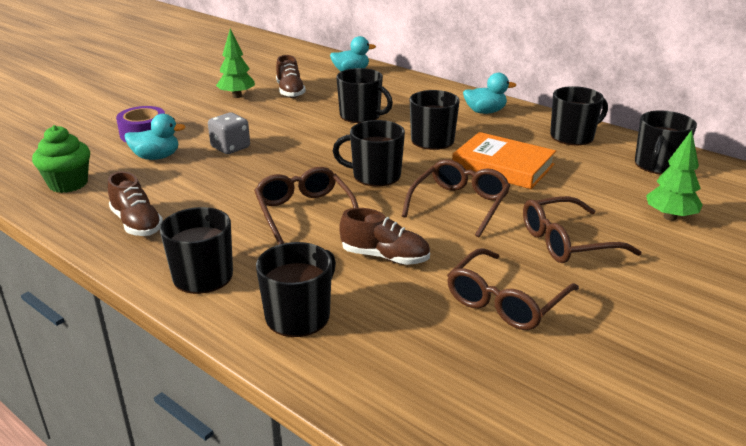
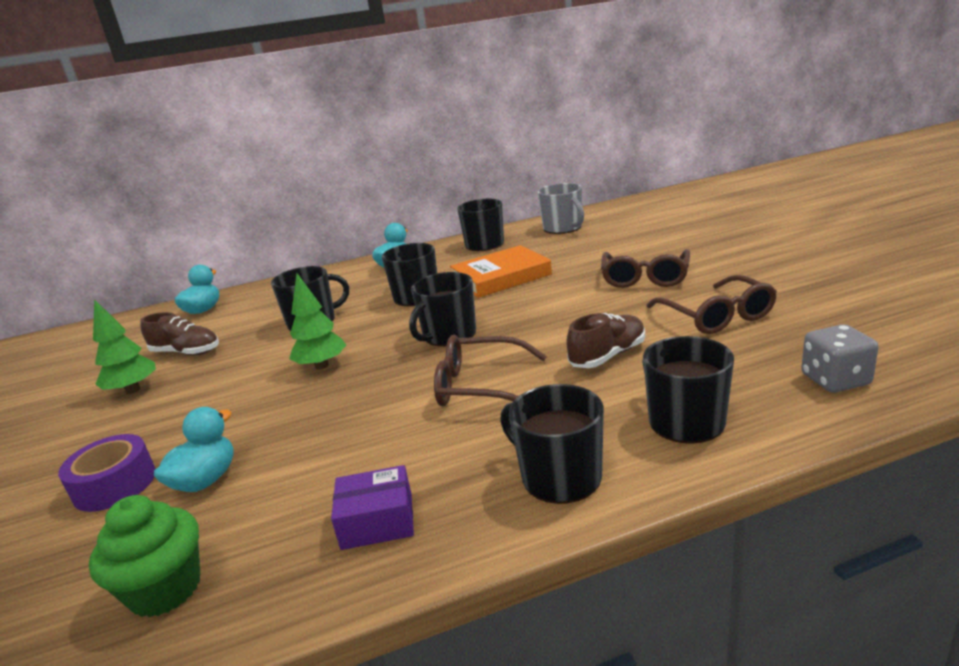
camera: 55 degrees left, 5 degrees down
(137, 223) = (377, 521): brown shoe -> purple box
(230, 147) = (266, 414): grey dice -> grey dice (835, 380)
(459, 205) = (547, 306): brown glasses -> none
(658, 165) = (563, 228): black mug -> grey mug
(670, 217) = (639, 240): green tree -> green tree (322, 366)

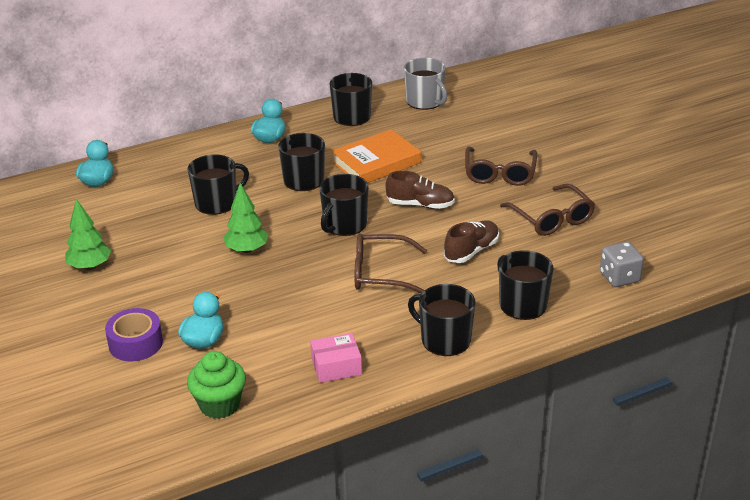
camera: 10 degrees left, 10 degrees up
(186, 352) = (113, 230): brown shoe -> brown shoe (420, 205)
(377, 521) = (336, 366): purple box -> pink box

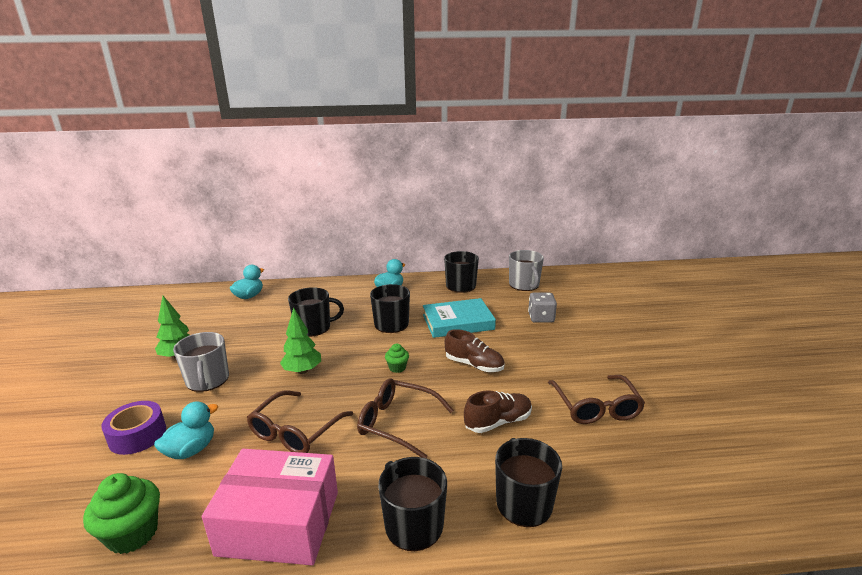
camera: 20 degrees right, 10 degrees down
(152, 281) = (207, 380): none -> grey mug
(336, 366) = (279, 522): pink box -> pink box, size x1.96
(344, 225) = (397, 368): black mug -> green cupcake
(376, 162) = (458, 322): orange book -> turquoise book
(500, 173) = (561, 352): brown glasses -> brown glasses (296, 431)
(619, 277) = (654, 499): grey dice -> grey dice (541, 318)

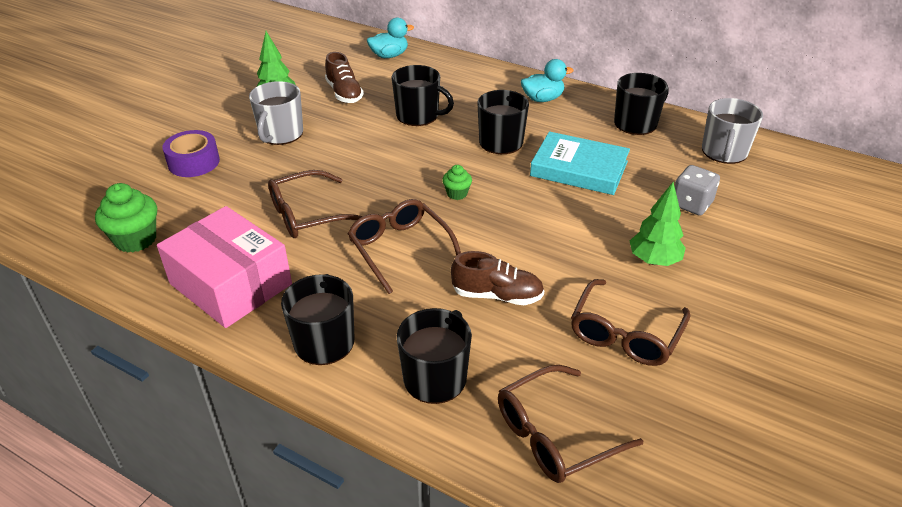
camera: 35 degrees right, 15 degrees up
(191, 450) = (219, 193): turquoise duck -> none
(302, 371) = (366, 159): green tree -> green tree (654, 261)
(474, 365) = (540, 225): brown shoe -> brown shoe (344, 93)
(636, 494) = (556, 434): none -> brown glasses

